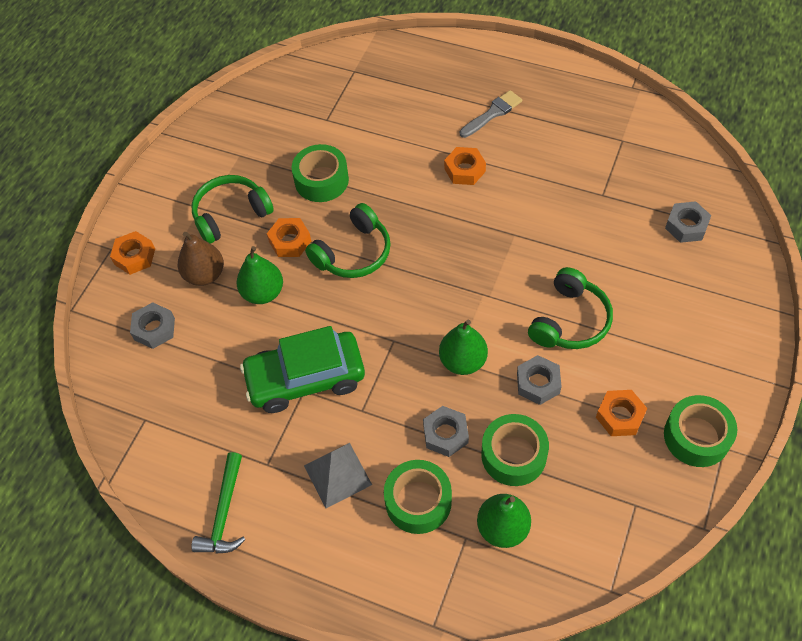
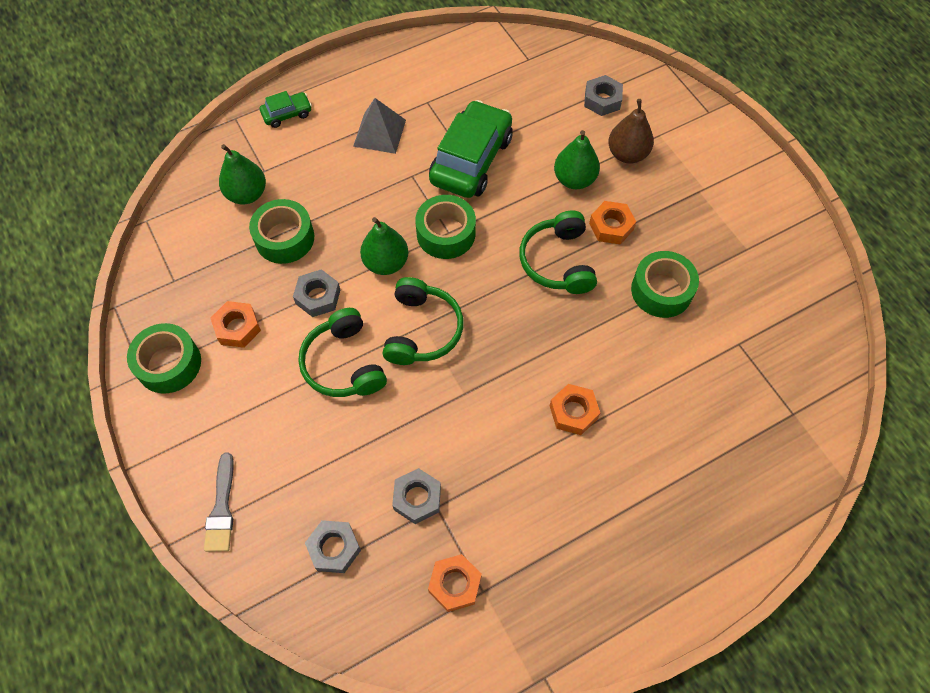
camera: 125 degrees right, 5 degrees up
(134, 256) = (687, 122): orange nut -> orange nut (455, 584)
(224, 513) = (416, 63): green hammer -> none
(230, 214) = (678, 204): green headphones -> green headphones (422, 330)
(386, 579) = (287, 114): none -> green car
(418, 501) = (314, 162): green tape -> green tape (446, 233)
(445, 434) = (342, 210): grey nut -> grey nut (417, 498)
(492, 113) = (625, 496): grey brush -> grey brush (222, 508)

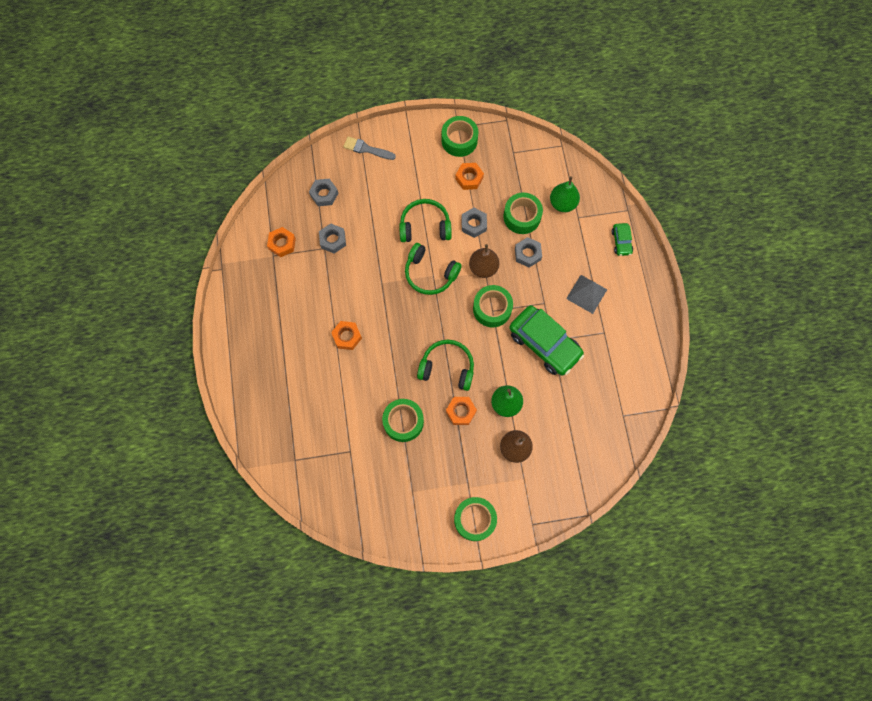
camera: 110 degrees right, 10 degrees up
(386, 263) = (483, 268): green pear -> brown pear
(602, 100) = (568, 452): grey nut -> grey nut (527, 254)
(739, 170) = (474, 519): none -> green tape

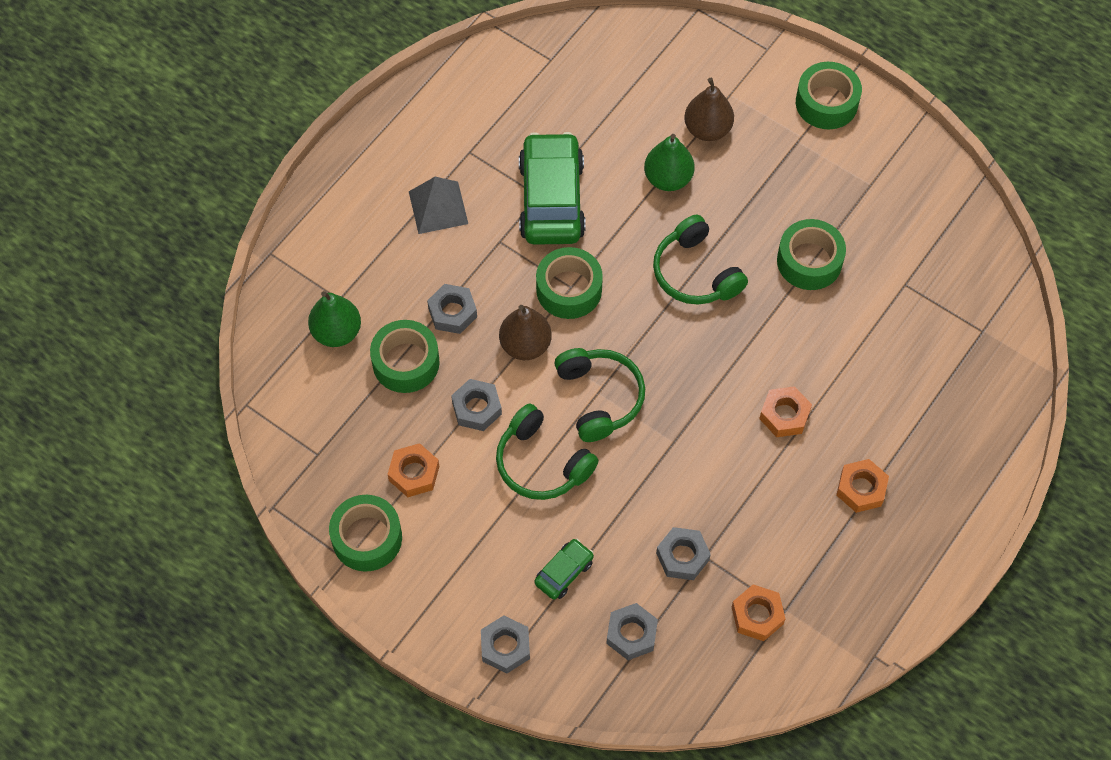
camera: 135 degrees left, 10 degrees down
(366, 149) = (505, 647): grey brush -> grey nut
(461, 411) = (729, 214): orange nut -> orange nut (861, 489)
(621, 242) = (325, 226): green car -> green car (564, 572)

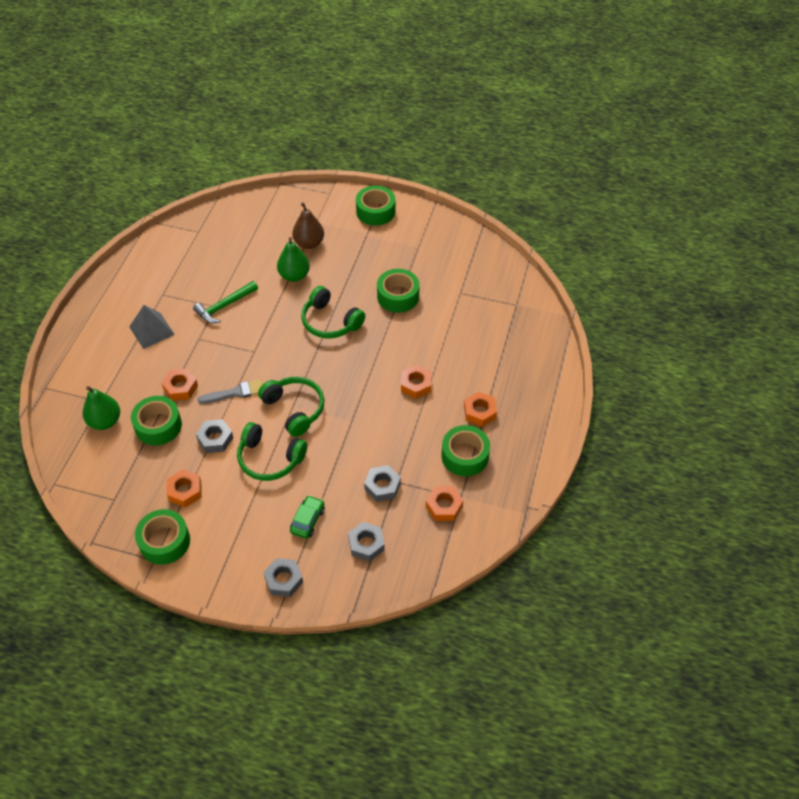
camera: 20 degrees left, 10 degrees down
(452, 312) = (180, 387): grey nut -> orange nut
(525, 345) = (235, 393): brown pear -> grey brush
(551, 199) = (224, 306): green car -> green hammer
(569, 289) = (253, 353): green tape -> green tape (465, 456)

